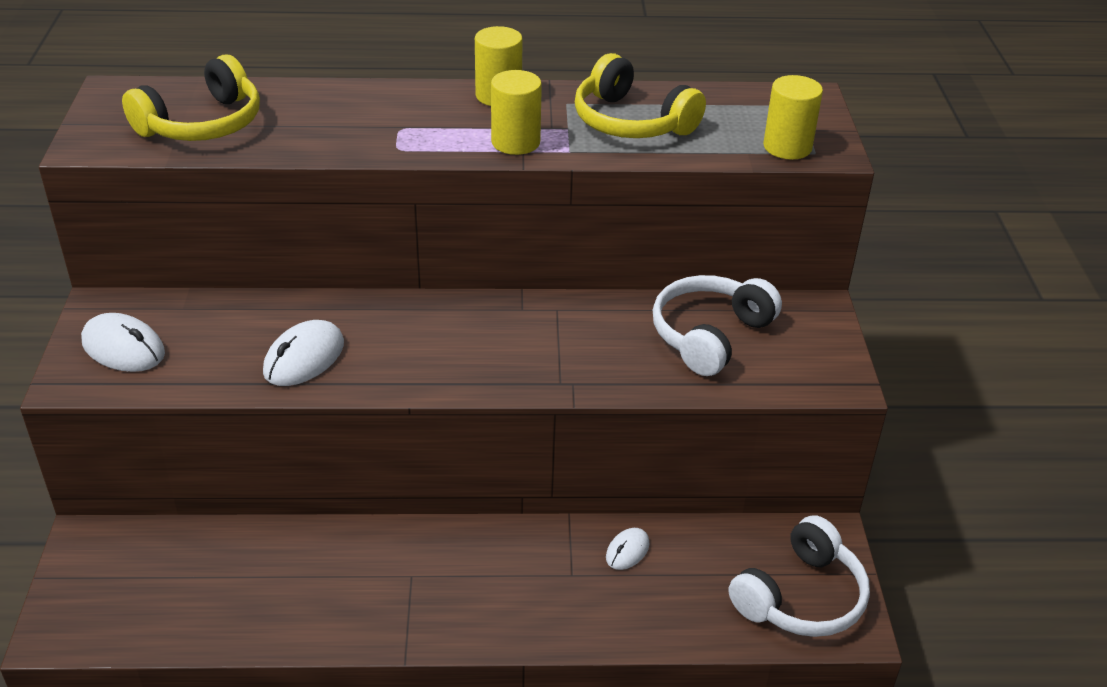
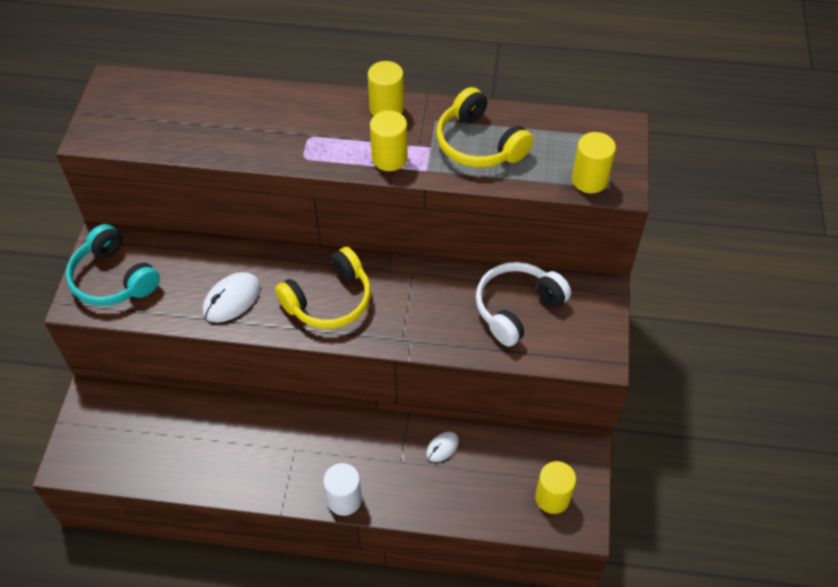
camera: 10 degrees right, 15 degrees up
(123, 348) = (114, 278): white mouse -> turquoise headphones
(202, 124) = (170, 121): yellow headphones -> yellow headphones (329, 300)
(497, 632) = (344, 499): none -> white cylinder
(800, 596) = (552, 497): white headphones -> yellow cylinder

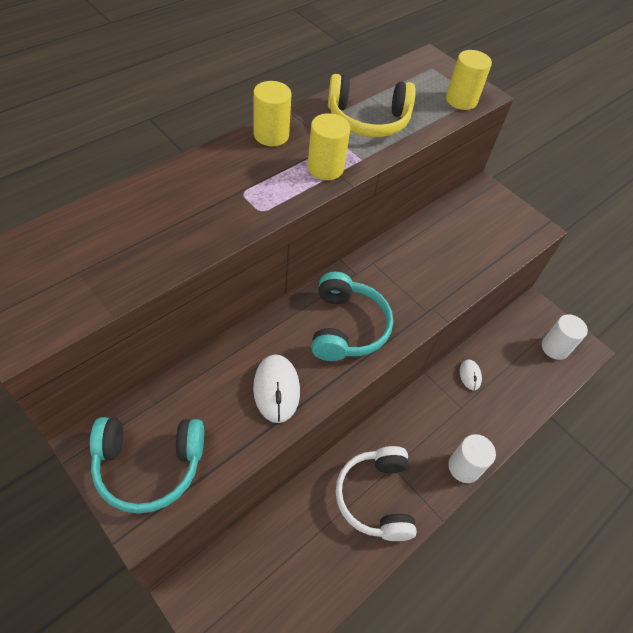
camera: 55 degrees left, 0 degrees up
(329, 300) = (346, 327): yellow headphones -> turquoise headphones
(517, 308) = (459, 235): white headphones -> white headphones (376, 497)
(552, 497) = (555, 348): yellow cylinder -> white cylinder

